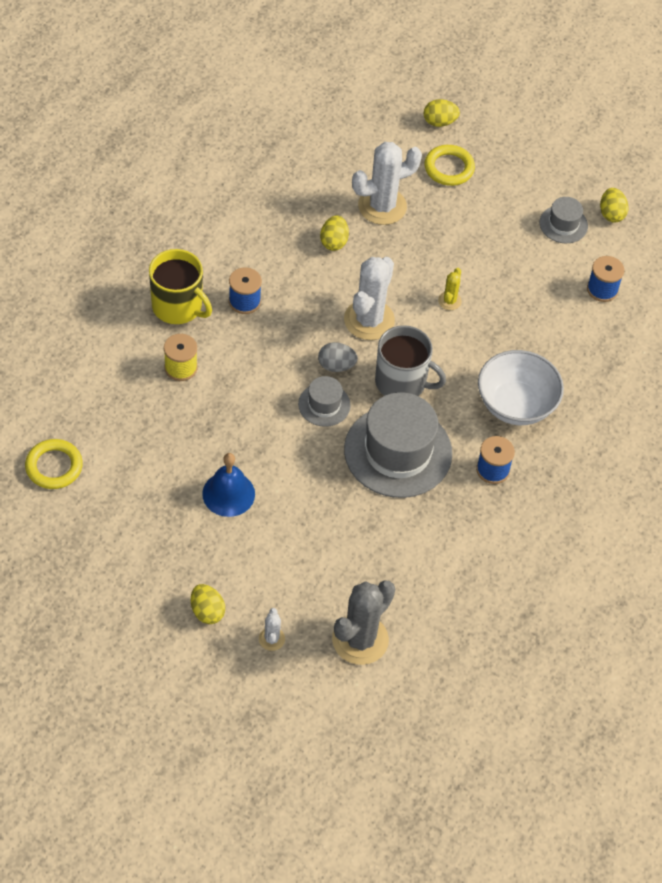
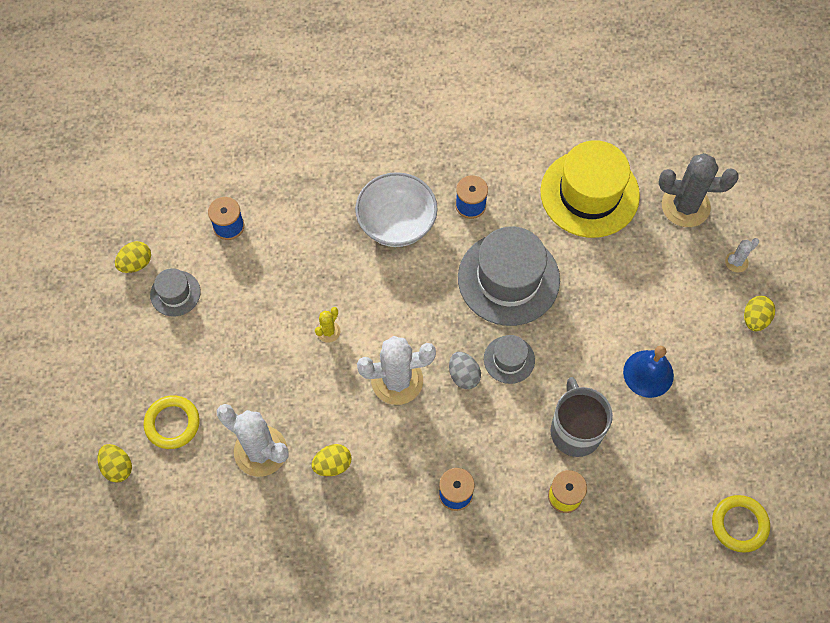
camera: 120 degrees left, 10 degrees up
(178, 306) = (505, 546): yellow mug -> none
(402, 382) = (440, 316): grey mug -> grey mug (575, 430)
(433, 570) = (589, 193): none -> yellow hat
(449, 301) = (328, 331): yellow cactus -> yellow cactus turned 45 degrees counterclockwise

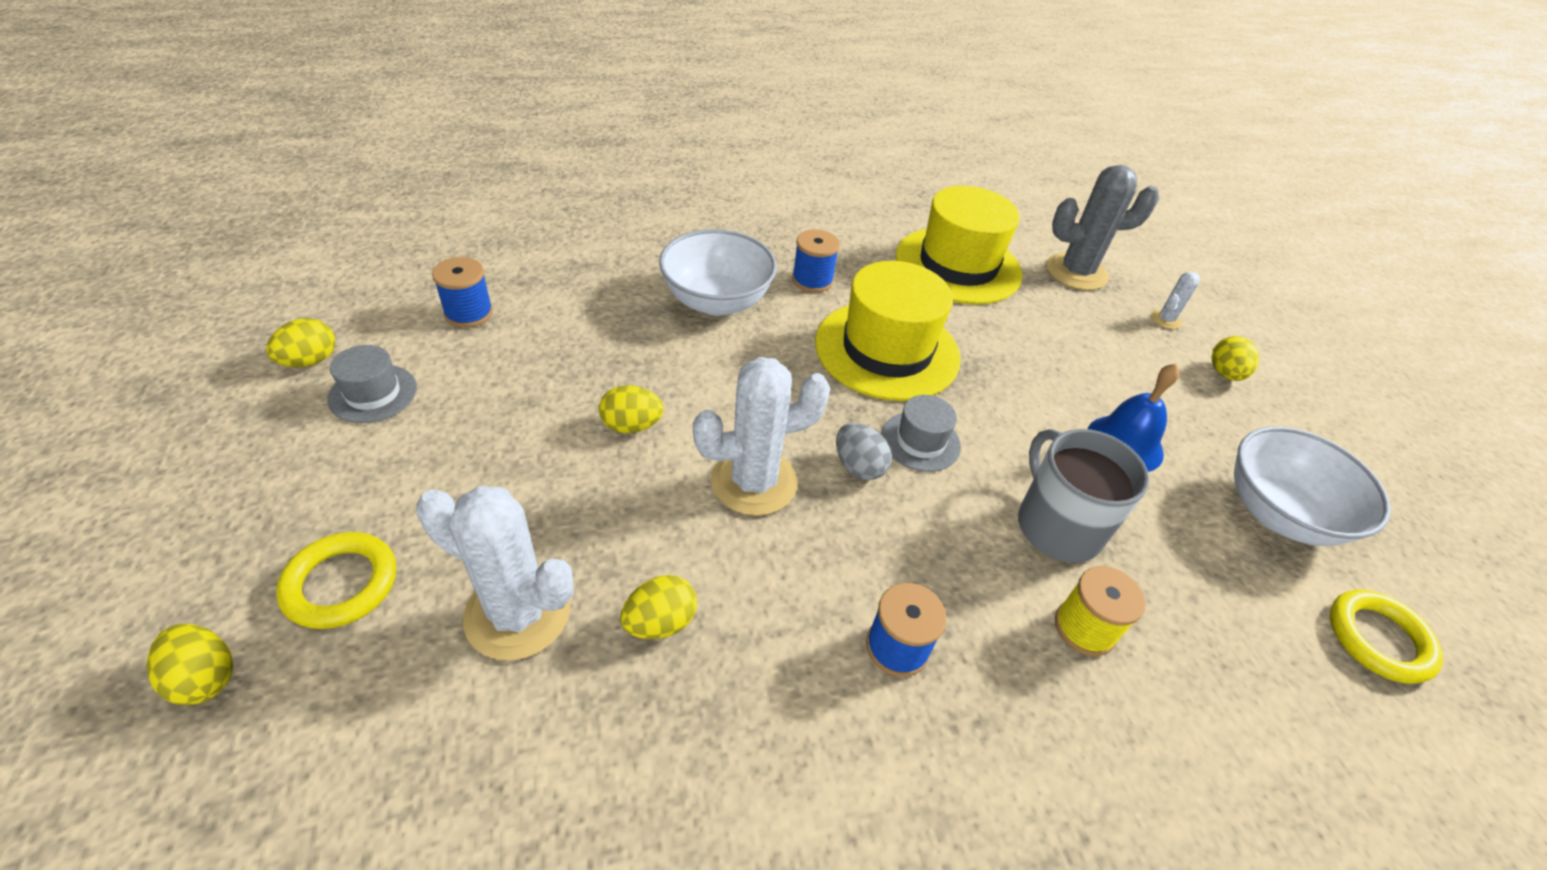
camera: 15 degrees left, 20 degrees down
(328, 331) = (631, 425): yellow cactus -> yellow egg
(508, 279) = (887, 350): grey hat -> yellow hat
(727, 437) = (1278, 514): none -> white bowl

